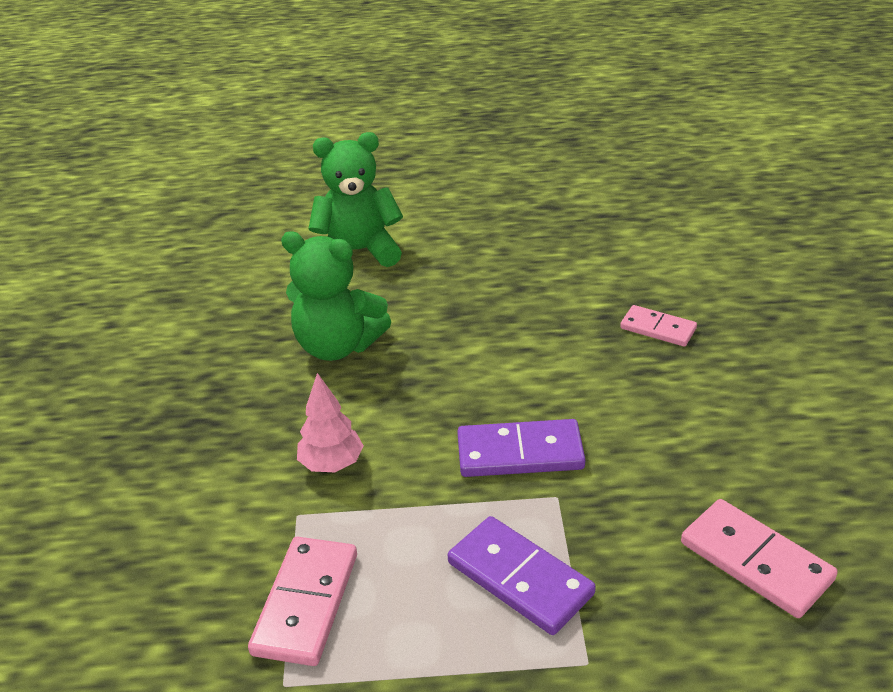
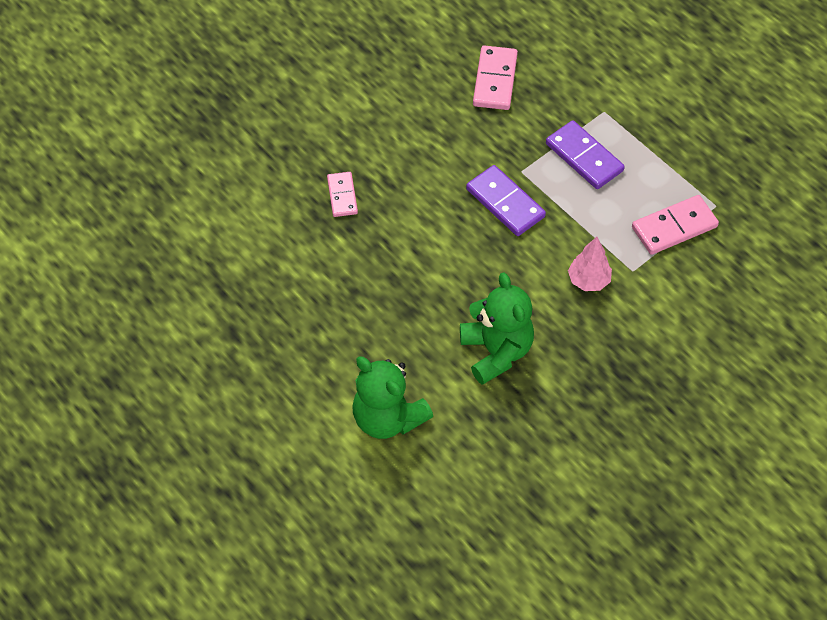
camera: 130 degrees left, 20 degrees up
(519, 579) = (584, 157): purple domino -> purple domino turned 45 degrees counterclockwise

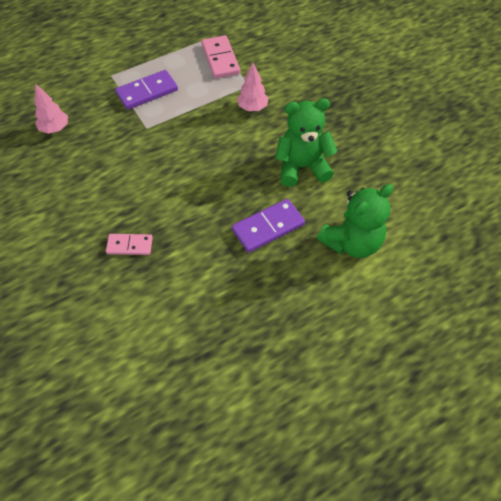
camera: 80 degrees left, 0 degrees up
(495, 80) = (55, 129): pink domino -> pink tree
(505, 203) = (172, 141): purple domino -> purple domino (268, 227)

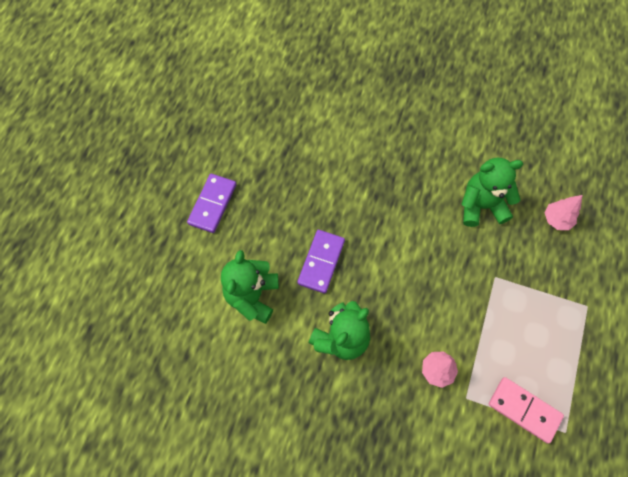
camera: 140 degrees right, 10 degrees up
(93, 175) = (481, 206): none -> green teddy bear
(129, 245) = (397, 178): pink domino -> none
(147, 92) = (538, 313): purple domino -> purple domino (212, 204)

